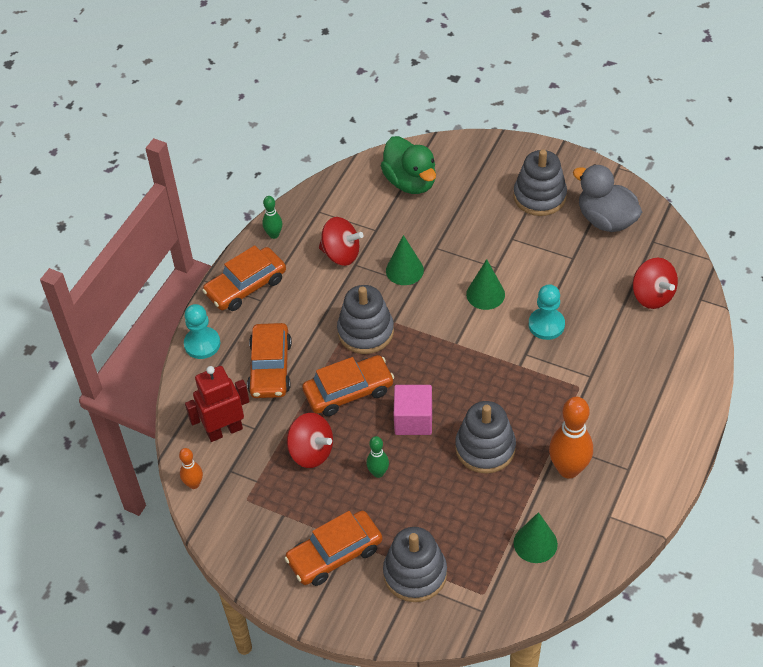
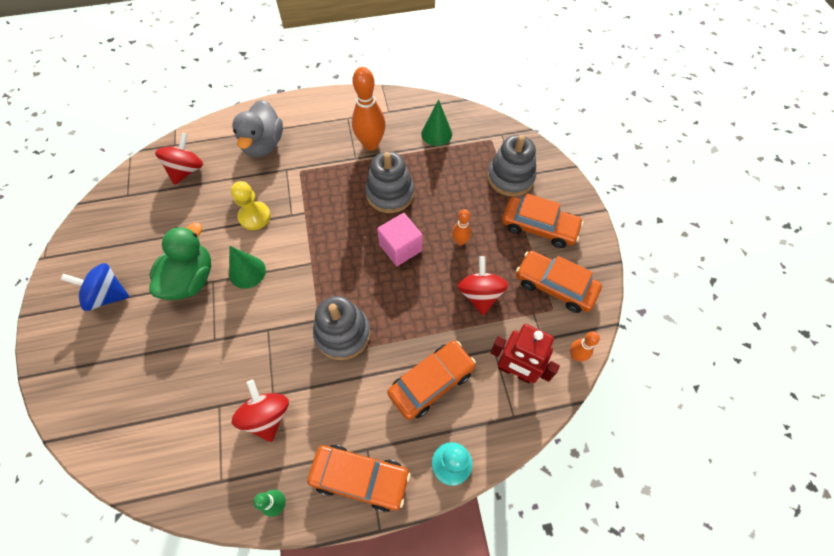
camera: 130 degrees left, 10 degrees up
(348, 391) = (409, 306): orange car -> orange car (555, 285)
(378, 473) = (460, 241): green bowling pin -> orange bowling pin
(404, 270) = (255, 348): green cone -> none
(410, 182) = (135, 417): green duck -> green duck (191, 279)
(539, 196) = (108, 295): grey stacking toy -> blue spinning top
(546, 325) = (254, 216): turquoise pawn -> yellow pawn
(606, 220) = (116, 235): grey duck -> grey duck (263, 144)

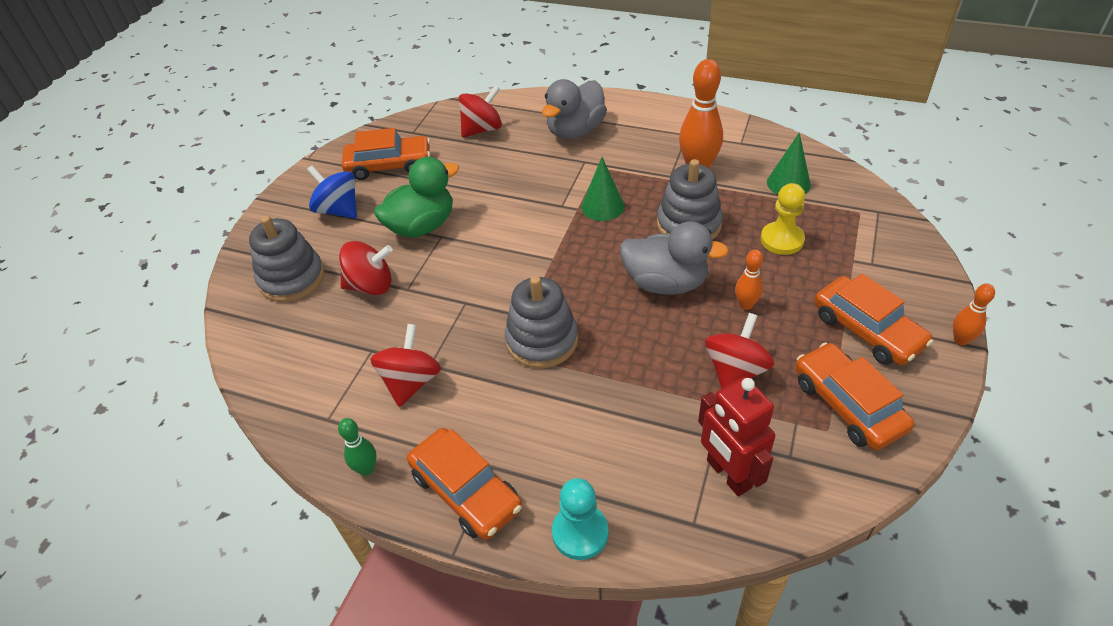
camera: 35 degrees right, 15 degrees down
(182, 351) = (371, 285): none -> red spinning top
(247, 272) = (480, 241): green cone -> green cone (602, 206)
(254, 216) = (522, 193): yellow pawn -> yellow pawn (782, 240)
(400, 248) = (665, 283): pink cube -> grey duck
(431, 382) = (612, 436): orange car -> orange car (389, 165)
(510, 177) = (860, 262): grey stacking toy -> grey stacking toy (292, 278)
(575, 356) = (826, 497): orange bowling pin -> orange bowling pin (960, 340)

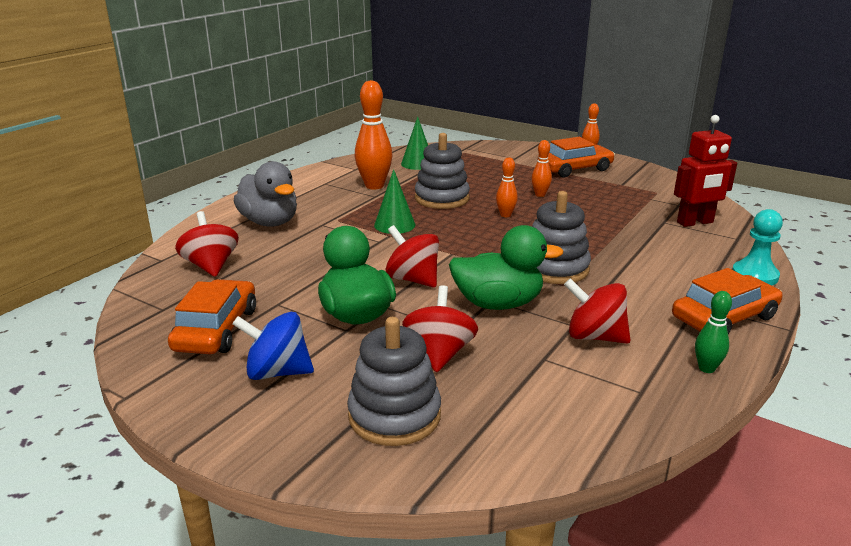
camera: 80 degrees left, 20 degrees down
(339, 210) = (277, 372): blue spinning top -> blue spinning top turned 45 degrees clockwise
(458, 307) = (498, 304): none -> green duck
(665, 283) = (505, 215): grey duck -> orange bowling pin
(735, 371) = (604, 207): red spinning top -> red spinning top (413, 279)
(782, 240) = (478, 175): yellow pawn -> none
(848, 404) = (636, 184): orange car -> none

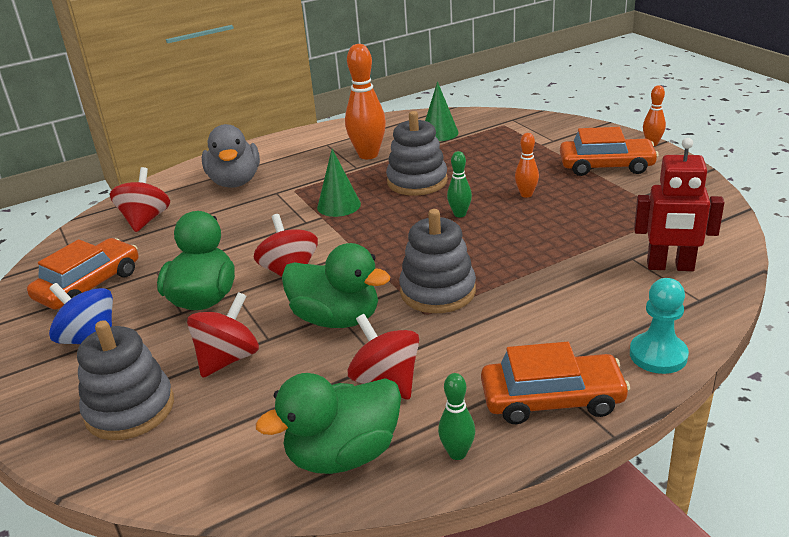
camera: 30 degrees right, 5 degrees up
(505, 215) = (460, 214): orange bowling pin -> green bowling pin
(626, 394) = (343, 455): none -> green duck

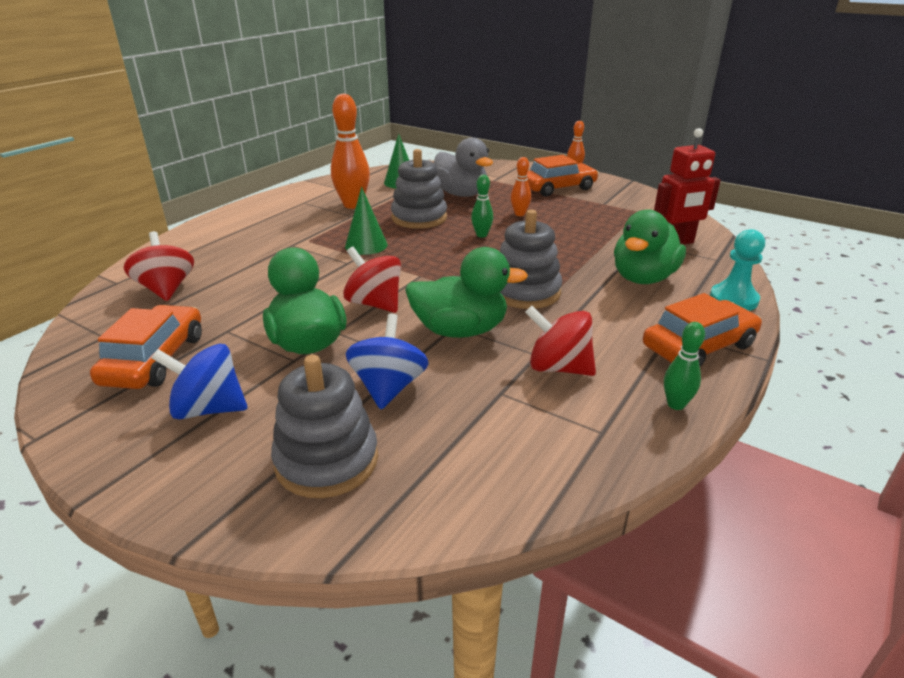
camera: 30 degrees left, 0 degrees up
(228, 359) = (388, 387): red spinning top -> blue spinning top
(235, 182) = (238, 242): grey duck -> grey duck (461, 194)
(343, 455) = (586, 435): green duck -> green duck (643, 278)

